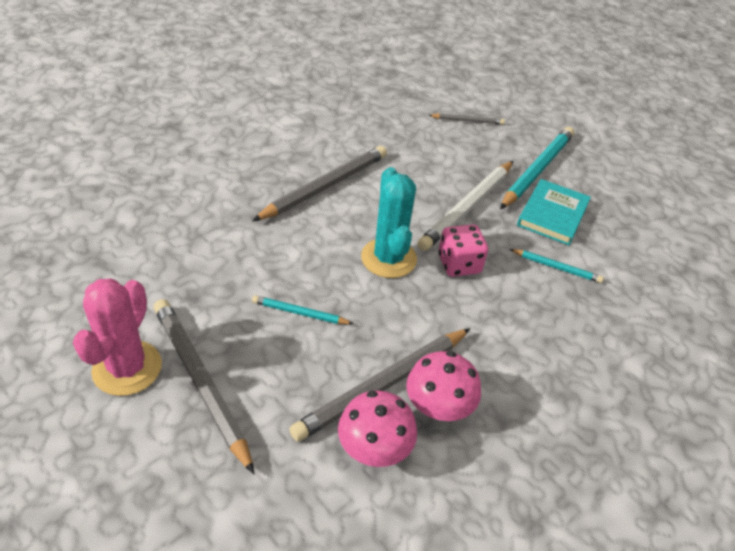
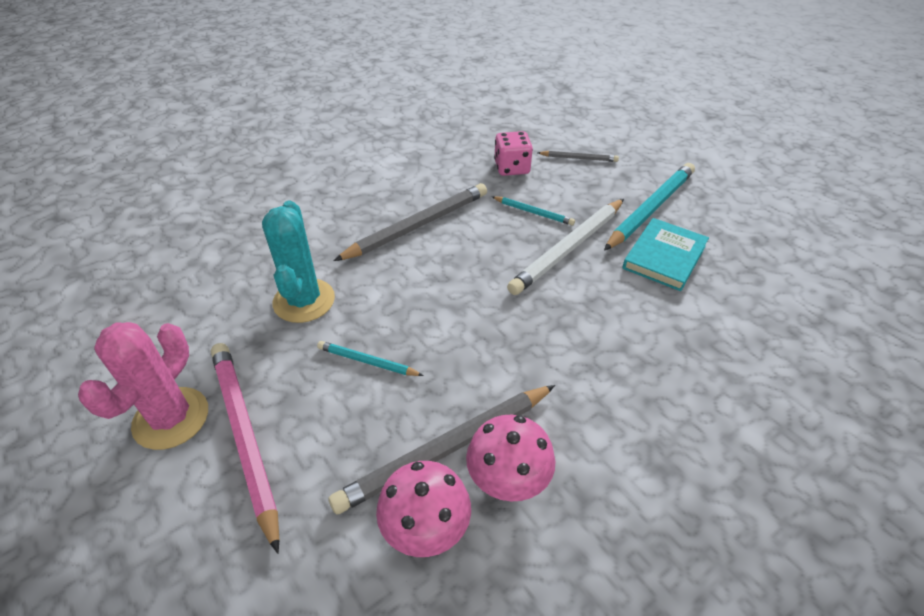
camera: 10 degrees right, 0 degrees up
(200, 381) = (245, 436): grey pencil -> pink pencil
(388, 258) = (474, 302): turquoise cactus -> turquoise cactus (304, 301)
(459, 264) = (552, 310): pink dice -> pink dice (511, 168)
(556, 267) = (664, 316): turquoise pencil -> turquoise pencil (533, 212)

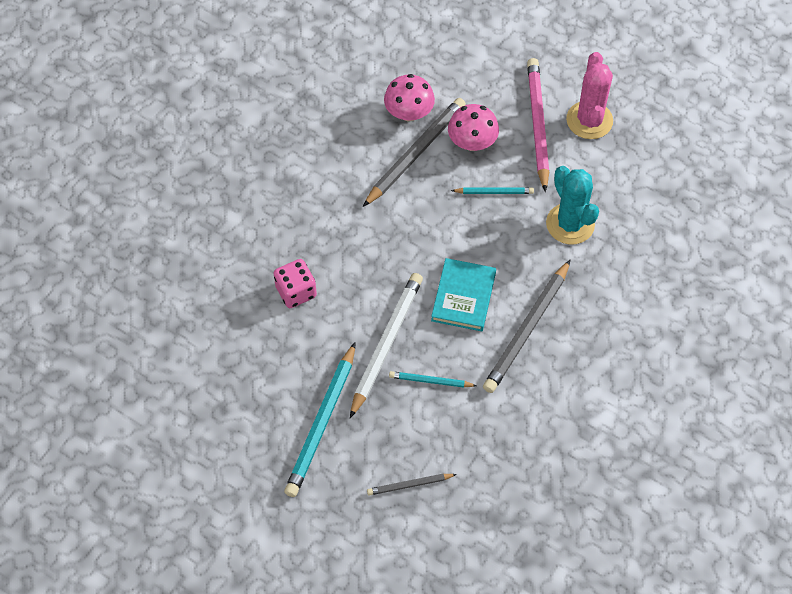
camera: 160 degrees right, 15 degrees up
(245, 436) = (537, 124): pink pencil -> pink pencil turned 135 degrees counterclockwise
(508, 478) = (374, 149): pink mushroom -> pink mushroom (472, 142)
(511, 168) = (474, 443): pink dice -> pink dice (296, 292)
(664, 257) = (302, 360): turquoise book -> turquoise book (463, 297)

